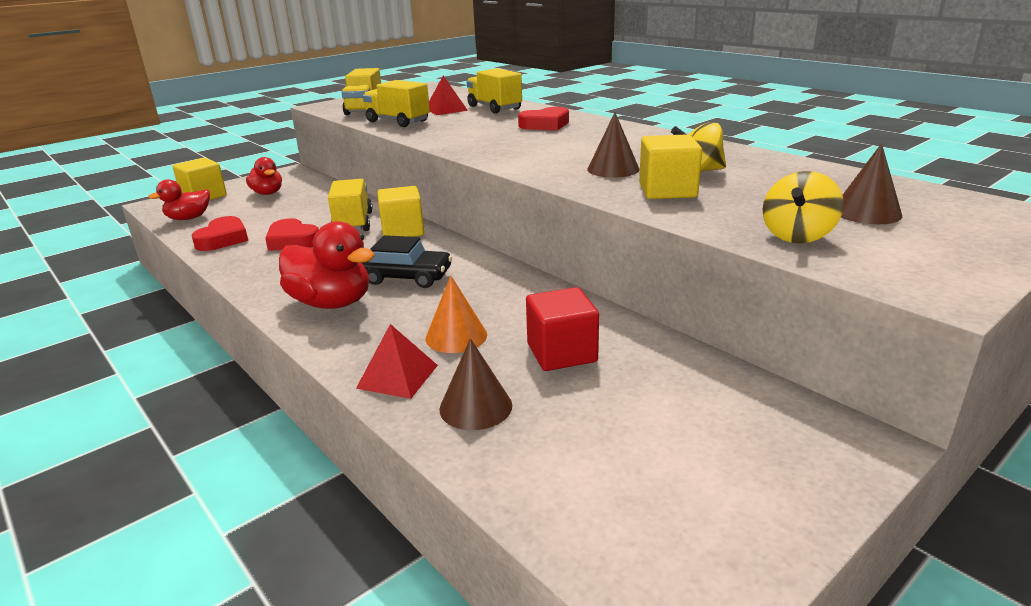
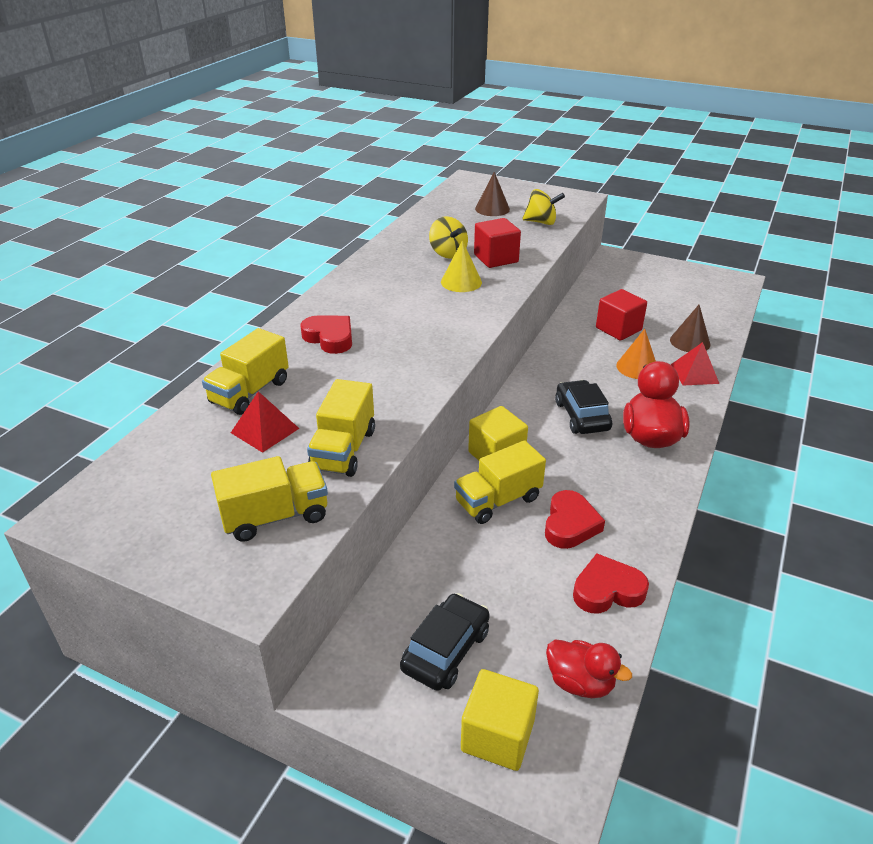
camera: 115 degrees left, 10 degrees up
(267, 193) = (446, 650): red duck -> black car
(613, 169) = (461, 282): brown cone -> yellow cone
(667, 190) = (496, 258): yellow cube -> red cube

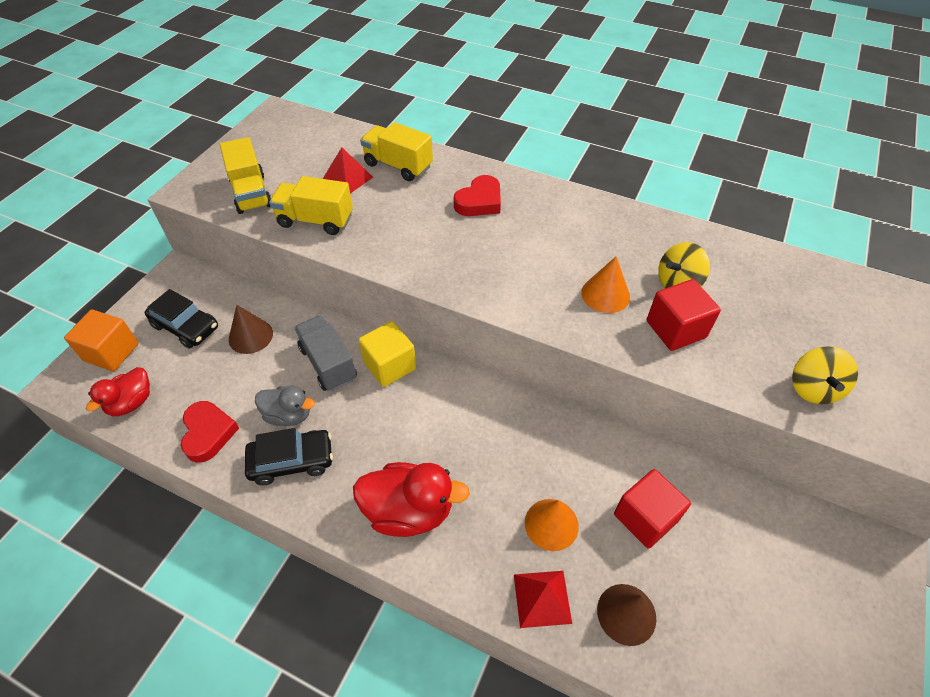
camera: 90 degrees right, 15 degrees up
(461, 282) = (605, 294): yellow cone -> orange cone
(492, 209) = (837, 332): brown cone -> brown cone (250, 336)
(497, 735) = (111, 352): yellow cube -> orange cube
(498, 500) = (328, 363): yellow truck -> grey truck
(570, 524) = (288, 415): red heart -> grey duck
(582, 416) = (449, 446): black car -> black car (292, 461)

